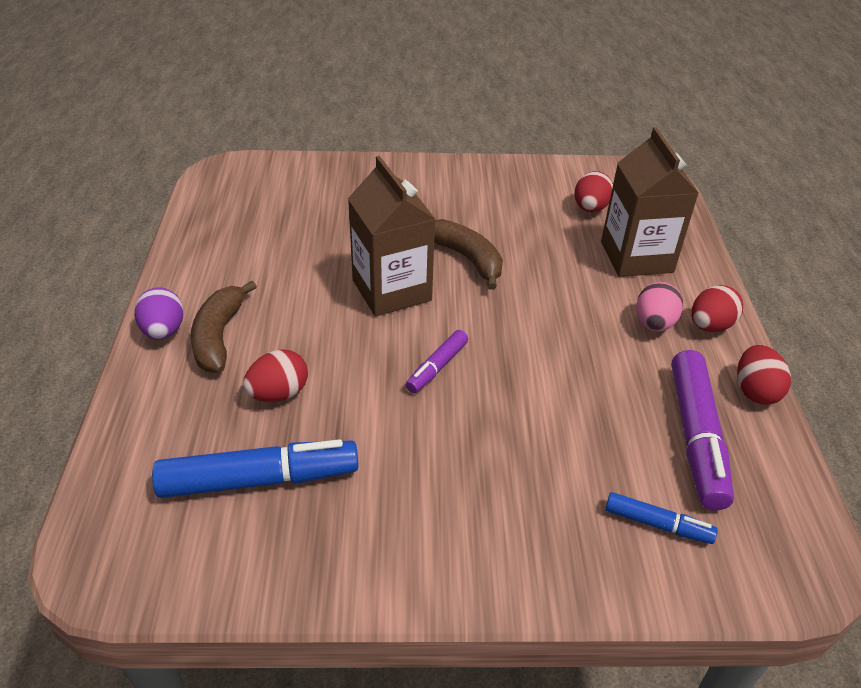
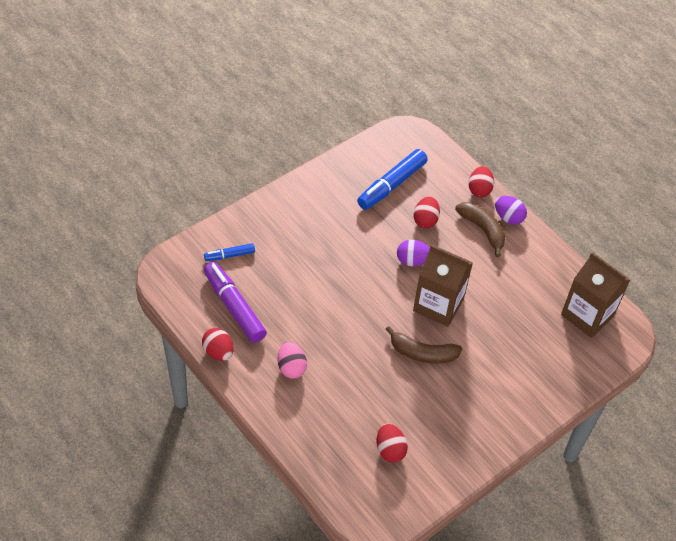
camera: 140 degrees right, 10 degrees up
(364, 353) = (412, 261): none -> purple egg
(437, 367) = (374, 273): purple marker -> none
(636, 257) = (332, 419): brown carton -> brown carton (587, 315)
(710, 326) = (261, 385): red egg -> red egg (479, 190)

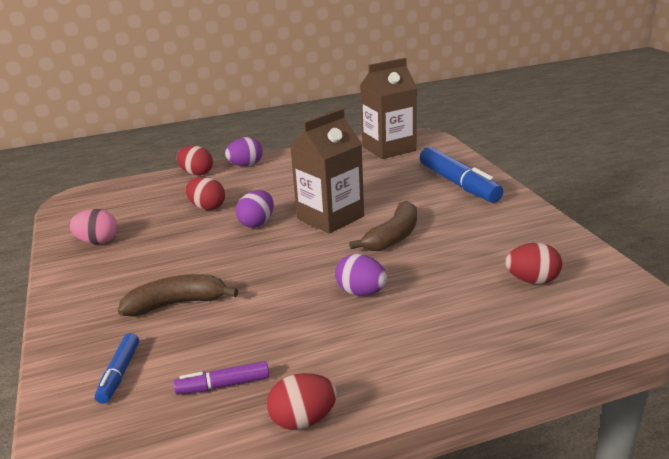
camera: 65 degrees left, 25 degrees down
(234, 307) = (223, 385): purple marker -> purple marker, size x0.53
(291, 368) = (370, 343): pink egg -> pink egg (97, 241)
(343, 350) = (361, 292): none -> purple egg
(391, 185) = (136, 220): blue marker -> blue marker (458, 184)
(483, 230) = (249, 179): brown banana -> brown banana (176, 304)

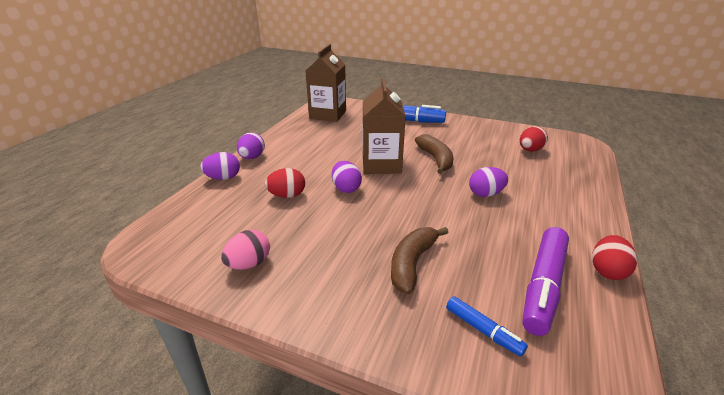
camera: 50 degrees left, 5 degrees up
(196, 173) = (223, 178): red egg -> purple egg
(223, 385) = (543, 286): purple marker -> purple marker, size x1.88

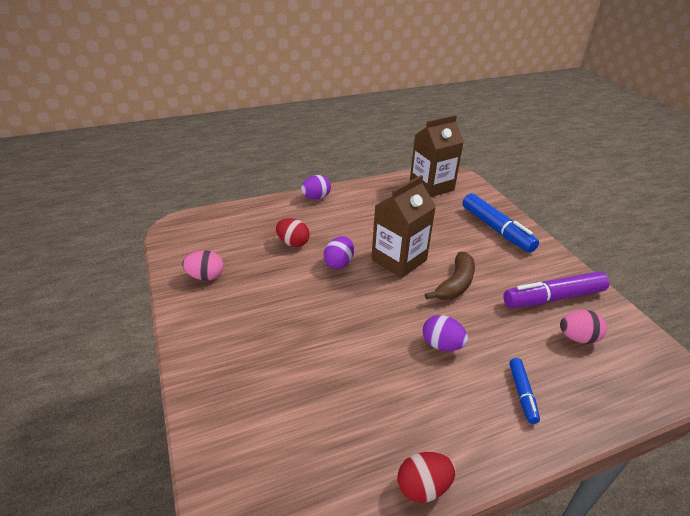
camera: 45 degrees right, 5 degrees up
(223, 178) = (276, 204): purple egg -> none
(412, 263) = (289, 351): brown banana -> none
(483, 330) = (255, 429): blue marker -> blue marker (522, 394)
(530, 150) = (577, 338): red egg -> pink egg
(543, 286) = (347, 445): purple marker -> purple marker (553, 298)

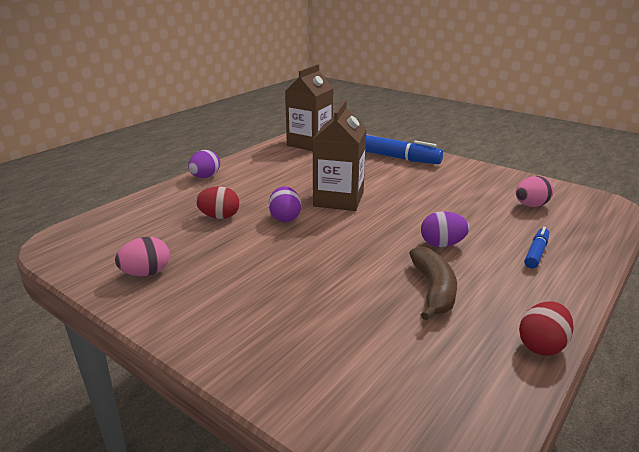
camera: 30 degrees left, 10 degrees down
(455, 284) = (405, 201): brown banana -> brown banana (433, 290)
(522, 394) = (536, 253): blue marker -> blue marker turned 120 degrees counterclockwise
(553, 298) = (486, 187): purple marker -> none

